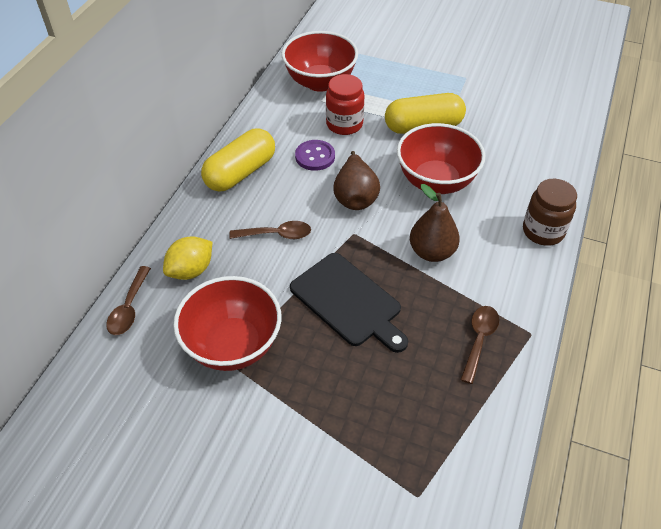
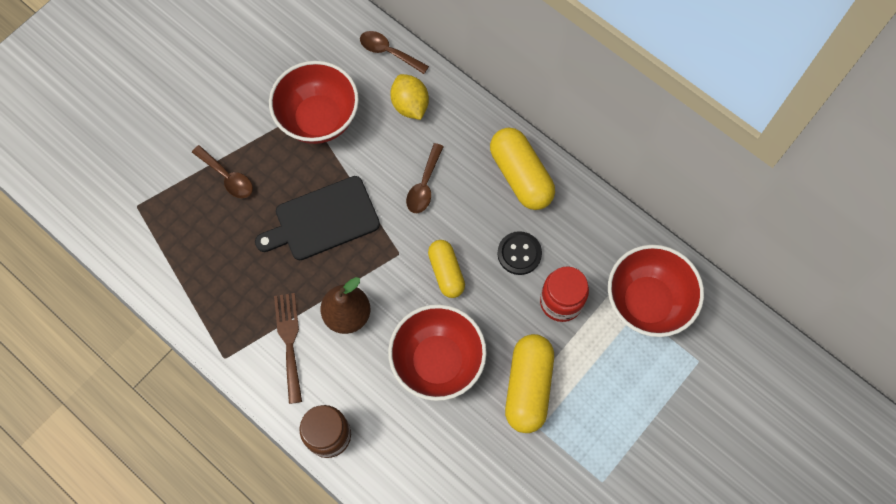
camera: 110 degrees right, 20 degrees up
(315, 156) = (519, 254): purple button -> black button
(355, 197) = (446, 272): brown pear -> yellow capsule
(479, 340) = (238, 310): brown spoon -> brown spoon (227, 177)
(483, 286) = (289, 342): none -> brown fork

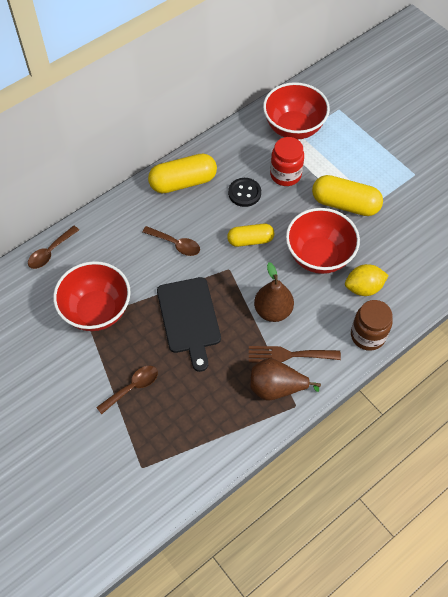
camera: 80 degrees left, 10 degrees down
(244, 333) = (276, 388): none -> brown pear
(410, 105) = (103, 244): yellow lemon -> yellow lemon (363, 288)

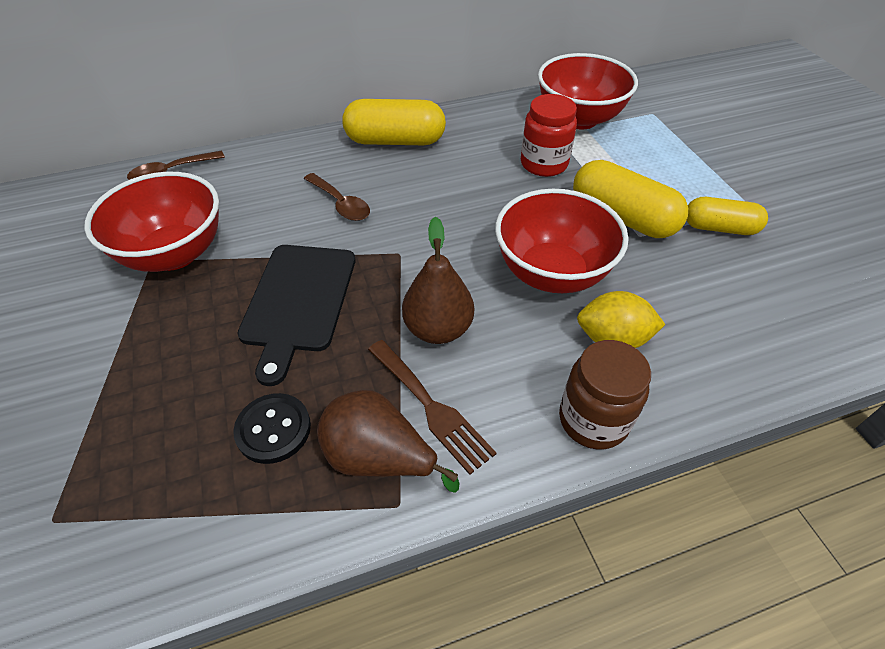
camera: 20 degrees right, 10 degrees down
(132, 387) = (141, 375): brown spoon -> none
(244, 193) = (473, 170): black button -> black button (273, 429)
(250, 240) = (452, 226): yellow capsule -> yellow capsule (719, 228)
(289, 355) = (431, 407): brown fork -> brown fork turned 150 degrees counterclockwise

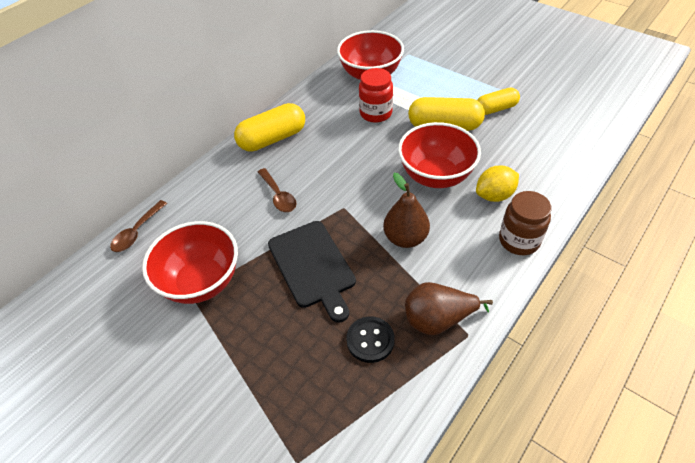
camera: 30 degrees left, 0 degrees up
(341, 204) = (278, 196): brown spoon -> brown spoon turned 45 degrees clockwise
(431, 407) = (440, 280): brown fork -> none

